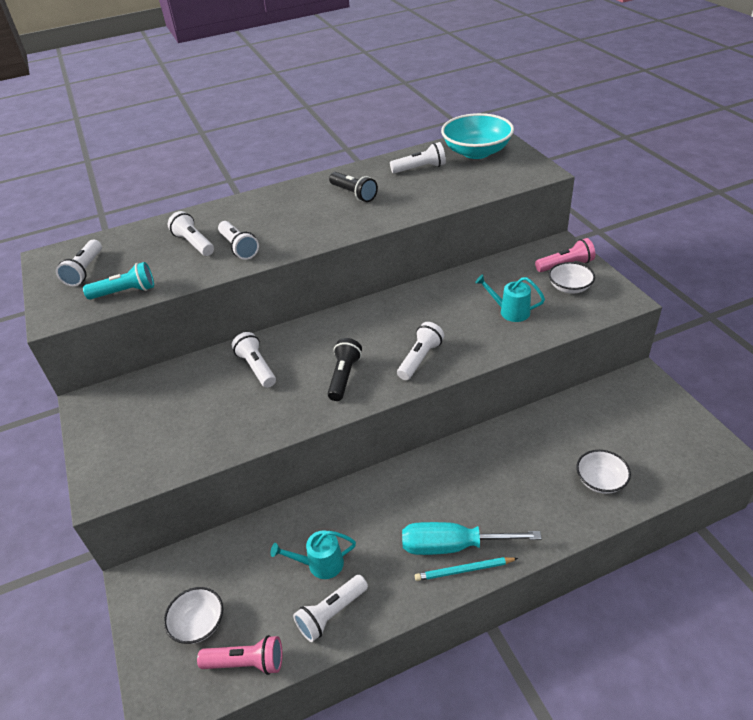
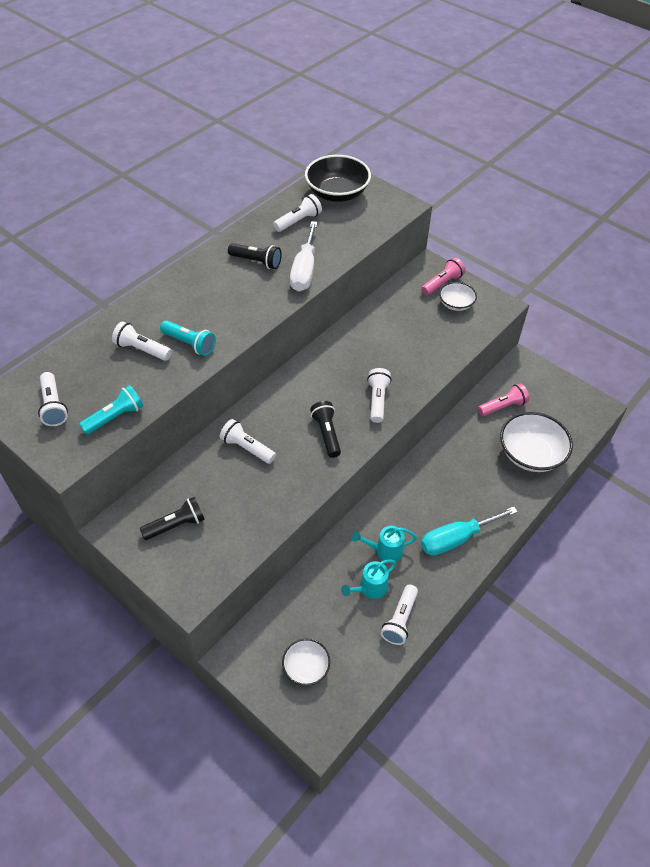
camera: 30 degrees left, 10 degrees up
(141, 418) = (176, 525): none -> black flashlight
(239, 247) = (190, 343): white flashlight -> turquoise flashlight
(246, 662) = (360, 678): pink flashlight -> pink flashlight (503, 406)
(395, 209) = (304, 270): none -> white screwdriver
(464, 570) = (473, 553): turquoise pencil -> none
(476, 152) = (337, 193): turquoise bowl -> black bowl
(510, 311) = (422, 338): turquoise watering can -> turquoise watering can (385, 550)
(600, 480) = (530, 454): white bowl -> white bowl, size x1.78

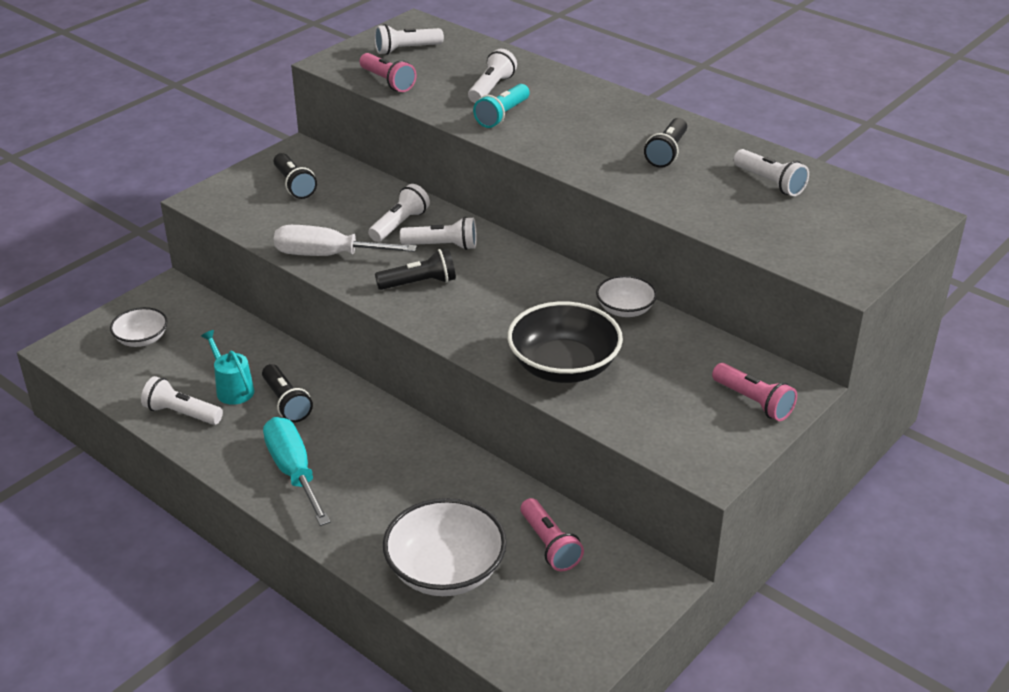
camera: 90 degrees right, 15 degrees down
(115, 417) = (387, 82): turquoise flashlight -> pink flashlight
(304, 270) = (656, 189): white screwdriver -> white screwdriver (328, 255)
(337, 193) = (855, 215): black bowl -> black bowl (563, 366)
(377, 400) = (480, 326): white flashlight -> white flashlight (442, 246)
(385, 550) = (286, 402): turquoise watering can -> black flashlight
(456, 304) = (703, 415): white bowl -> white bowl (625, 309)

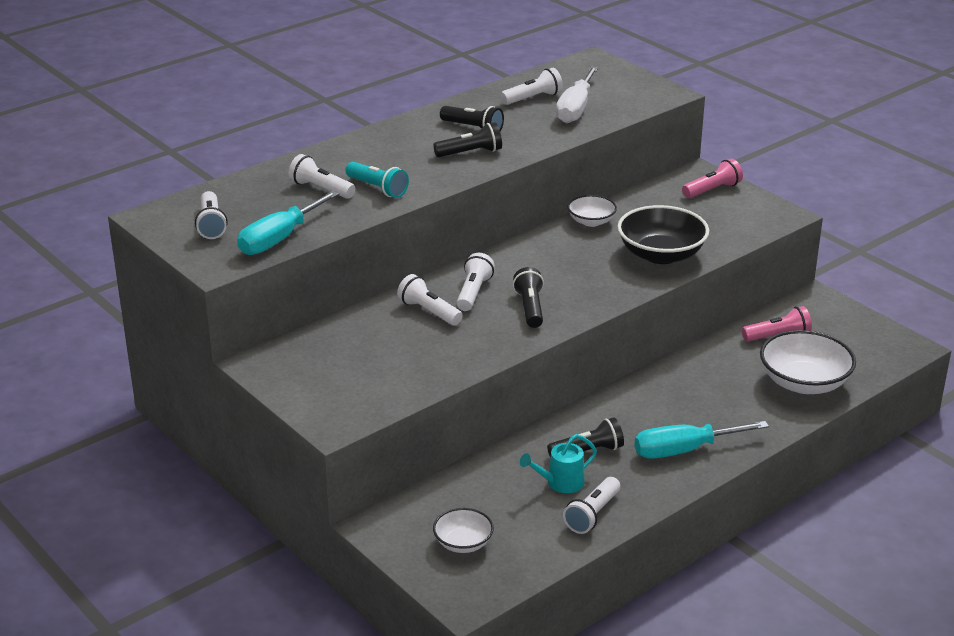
camera: 80 degrees left, 5 degrees down
(294, 185) = (329, 367): black flashlight -> black flashlight (470, 153)
(328, 255) = (470, 352): white screwdriver -> white screwdriver (575, 109)
(387, 82) = (279, 239): pink flashlight -> turquoise screwdriver

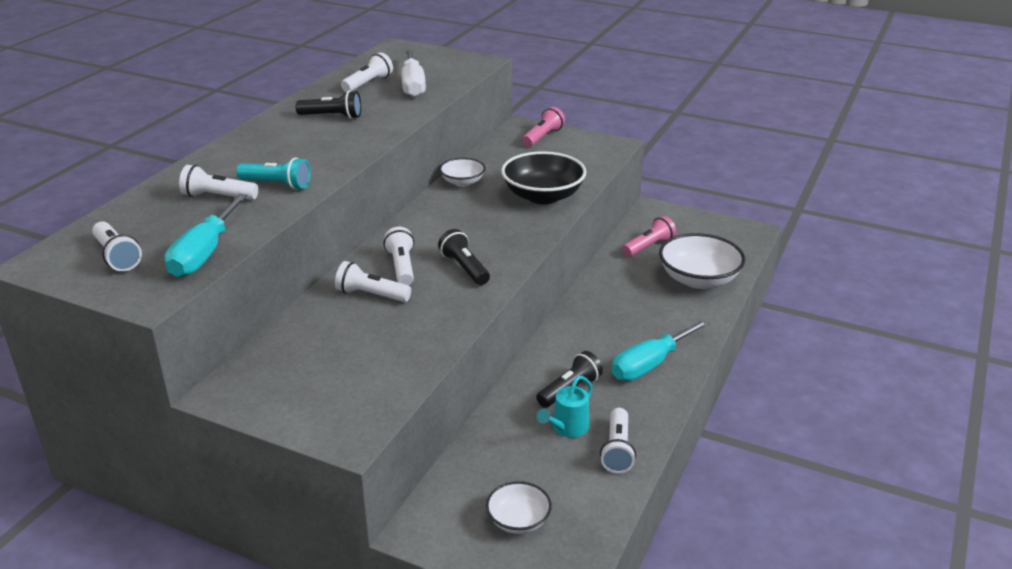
camera: 25 degrees left, 0 degrees up
(470, 153) = (345, 137): black flashlight -> none

